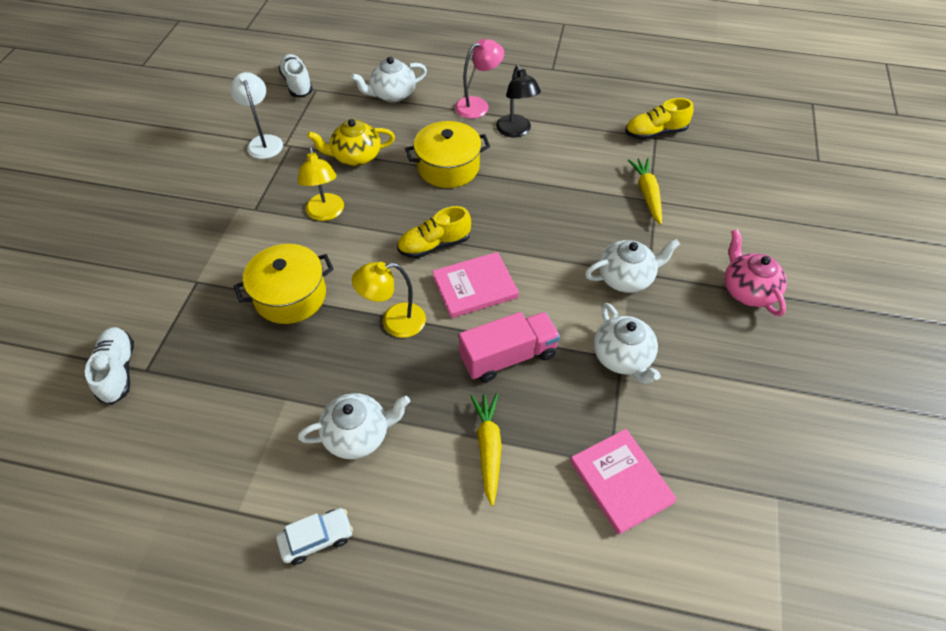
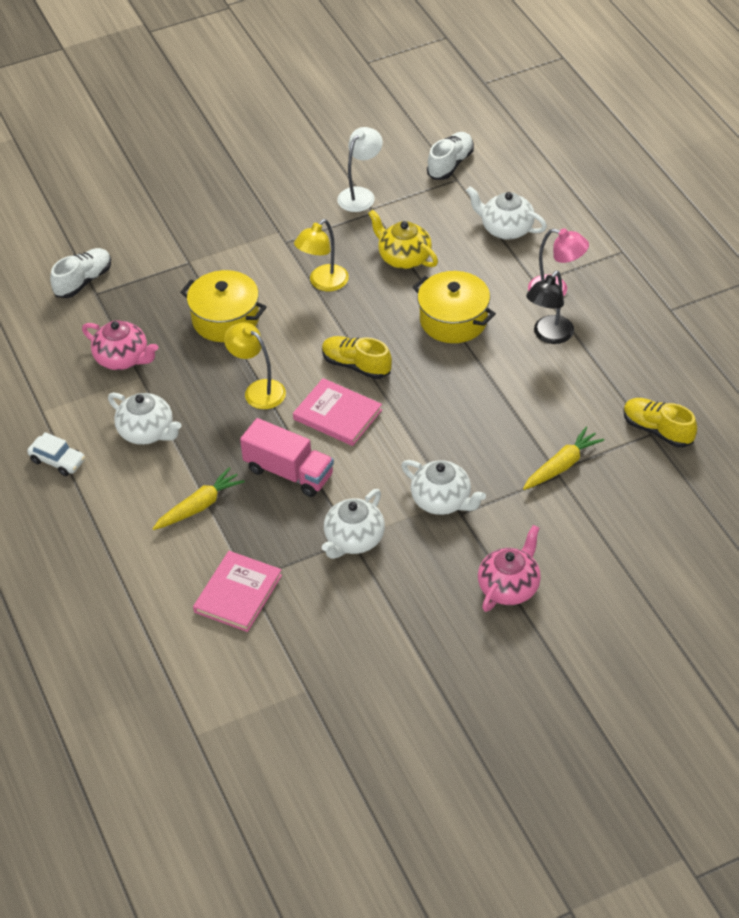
camera: 55 degrees right, 5 degrees down
(248, 399) = (123, 358): none -> pink teapot

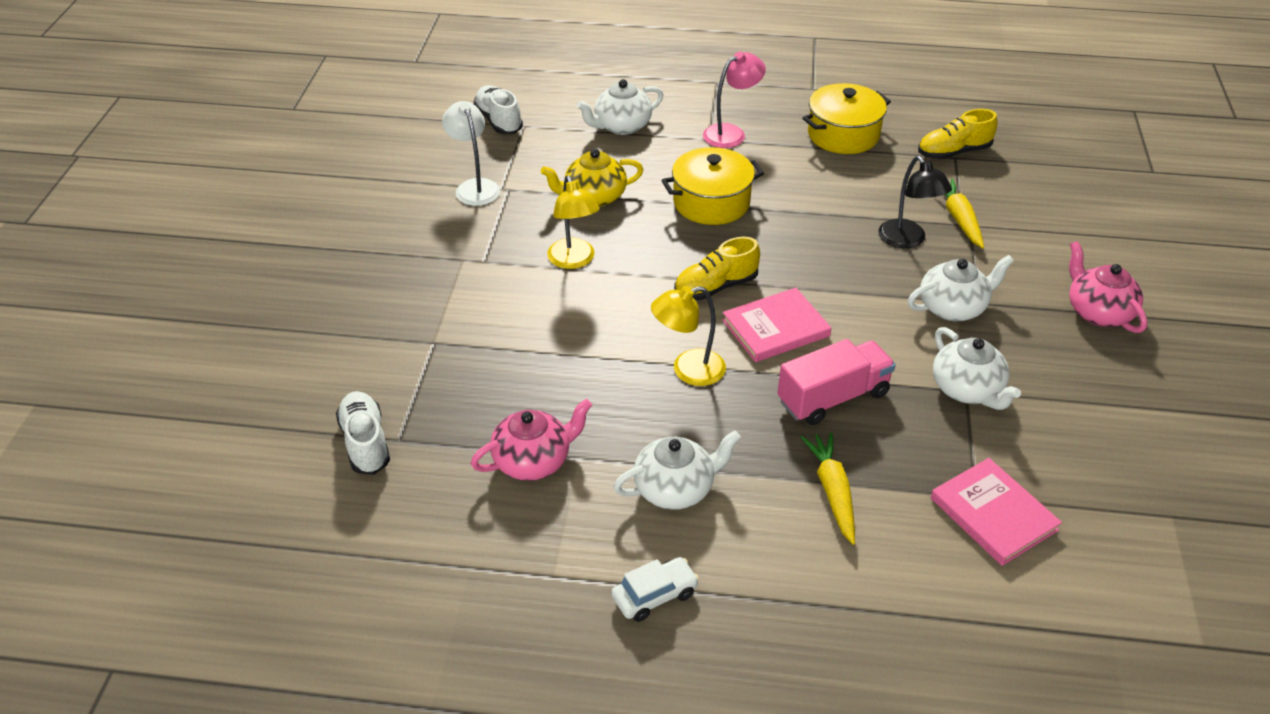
camera: 60 degrees left, 5 degrees down
(225, 319) = (554, 351): yellow pot -> yellow pot (843, 135)
(549, 335) = (784, 159): black lamp -> black lamp (907, 240)

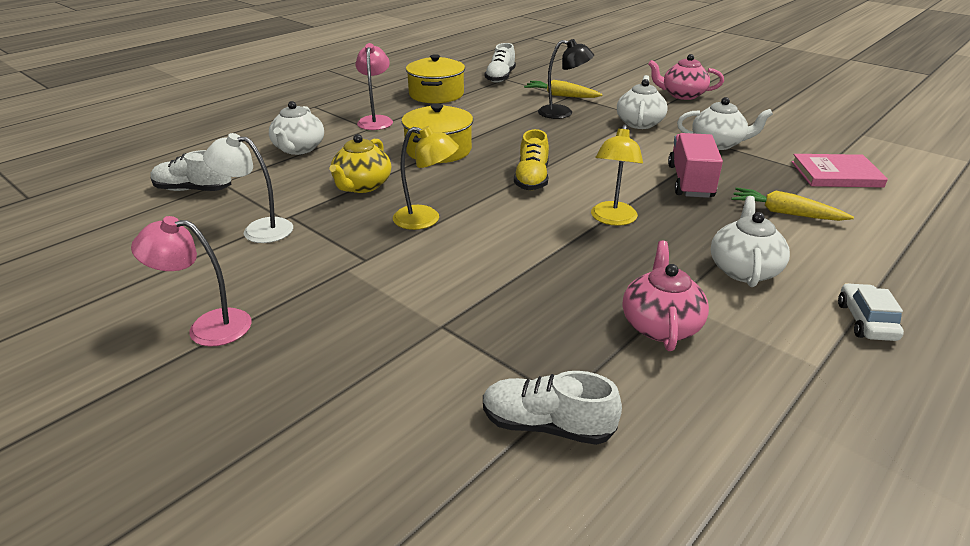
camera: 55 degrees left, 10 degrees down
(345, 239) = (207, 327): none -> pink lamp
(776, 328) = (600, 175): pink book -> none
(953, 152) = (500, 77): yellow shoe -> white shoe

